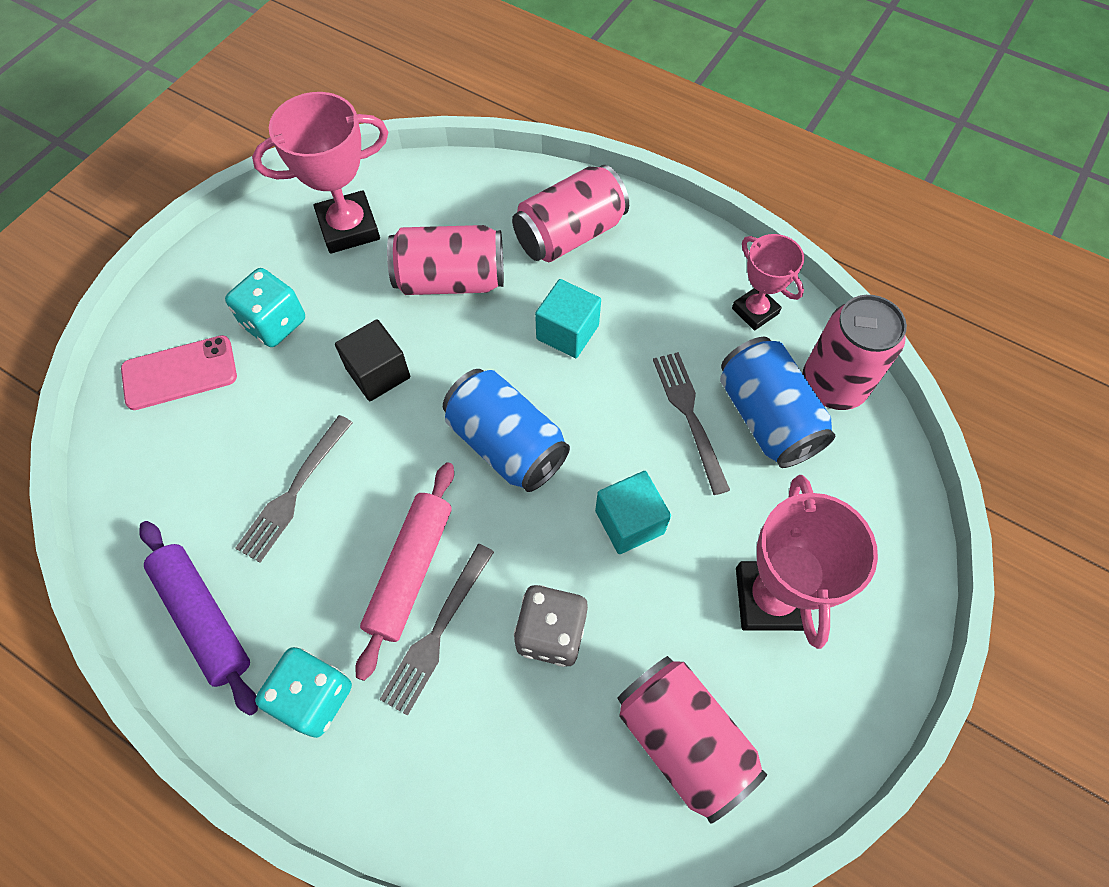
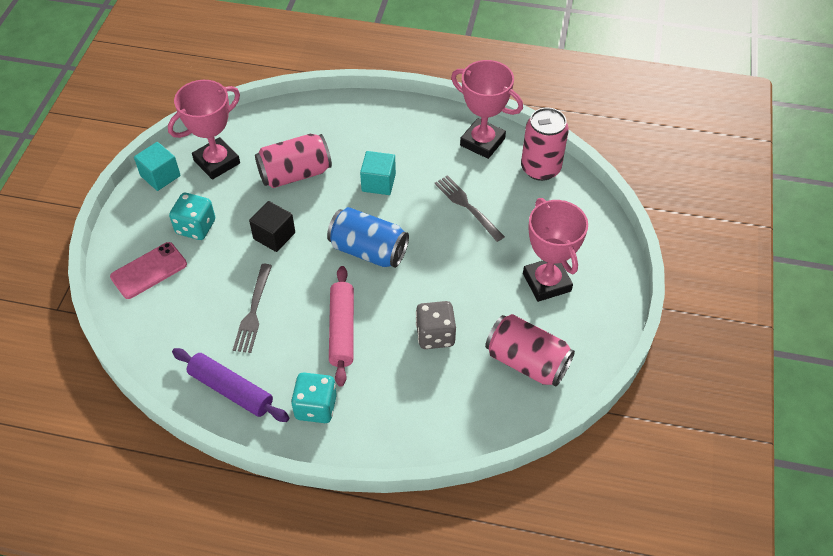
camera: 20 degrees left, 10 degrees down
(437, 633) = (371, 355): grey fork -> none
(569, 234) = (356, 130): pink can -> none
(629, 522) = (455, 269): turquoise cube -> turquoise cube (160, 176)
(755, 311) = (482, 142): pink trophy -> pink trophy, size x1.61
(767, 417) = (510, 195): blue can -> none

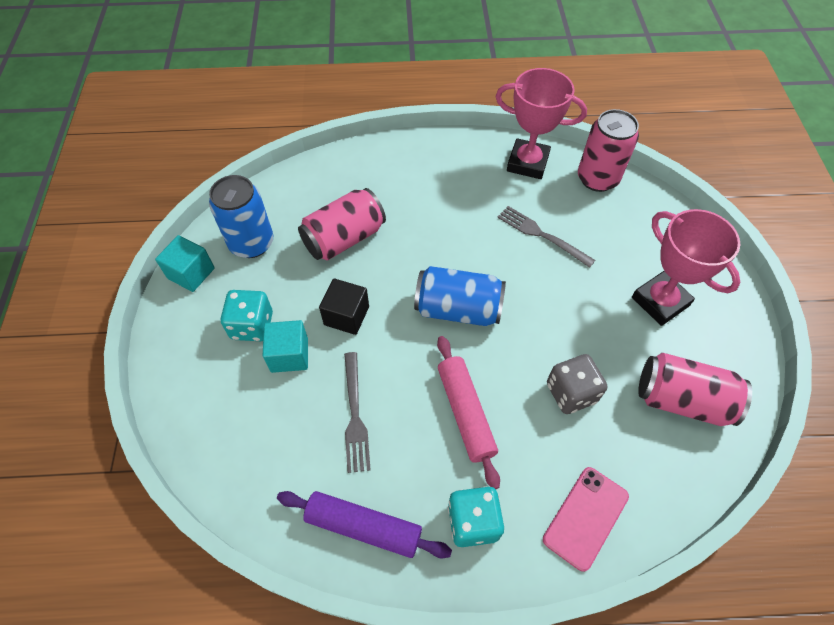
camera: 15 degrees left, 5 degrees up
(149, 270) = (212, 393): pink phone -> pink phone (585, 517)
(217, 162) = (251, 243): pink trophy -> blue can
(378, 183) = (438, 229): turquoise cube -> turquoise cube (289, 355)

